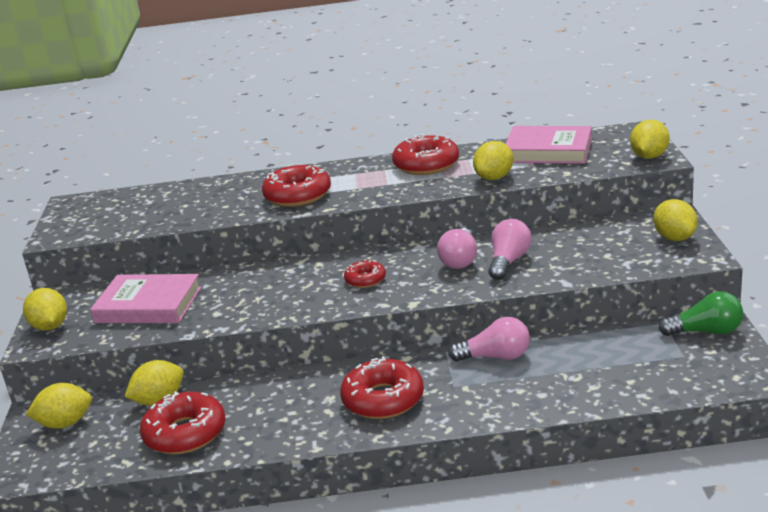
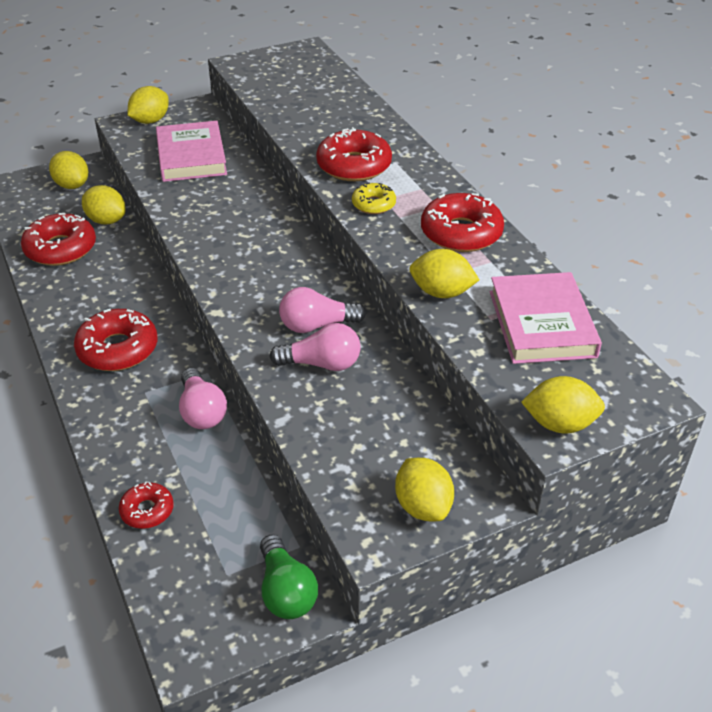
camera: 65 degrees right, 15 degrees up
(362, 192) = (373, 204): none -> yellow donut
(365, 280) = (260, 269): red donut -> red donut (147, 510)
(674, 238) = (423, 506): yellow lemon -> yellow lemon turned 75 degrees counterclockwise

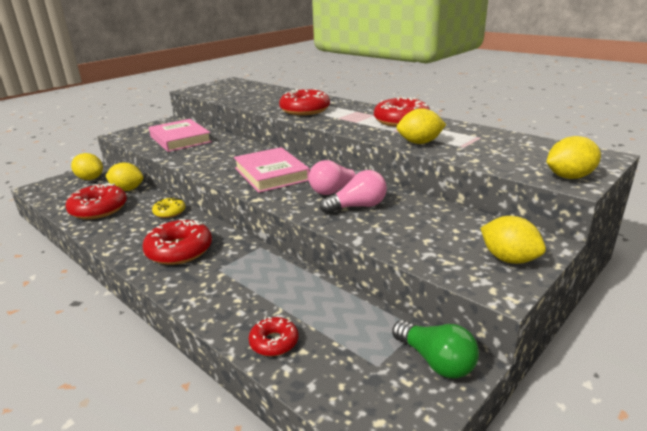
camera: 20 degrees left, 15 degrees down
(150, 121) = (139, 131): yellow lemon -> none
(202, 411) = (273, 269): pink light bulb -> none
(373, 204) = (334, 120): yellow donut -> yellow donut (169, 212)
(542, 324) = (496, 142): pink book -> pink book (271, 174)

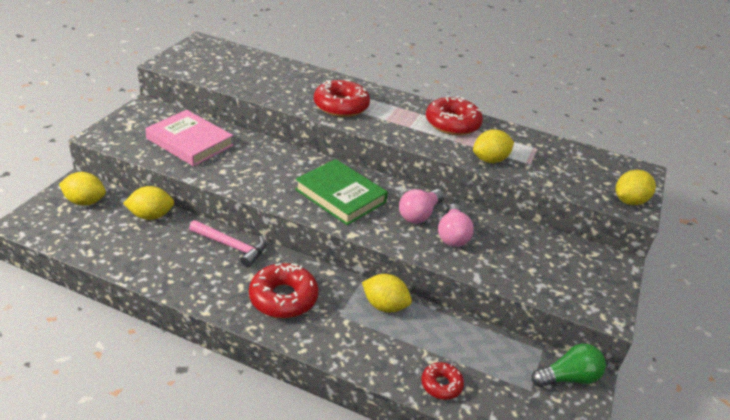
camera: 25 degrees left, 10 degrees up
(99, 209) = (141, 251): red donut -> none
(169, 212) = (231, 246): yellow donut -> pink hammer
(271, 174) = (340, 196): pink book -> green book
(357, 206) = (452, 235): pink light bulb -> pink light bulb turned 135 degrees clockwise
(436, 361) = (568, 378): green light bulb -> green light bulb turned 45 degrees counterclockwise
(508, 259) = (600, 283): yellow lemon -> yellow lemon (384, 306)

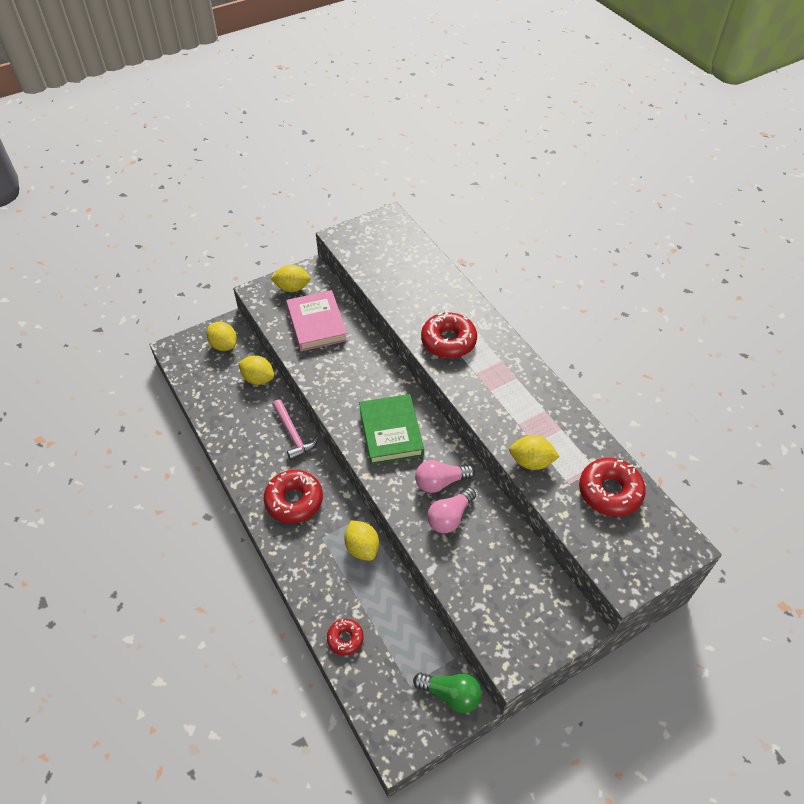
camera: 40 degrees right, 15 degrees up
(452, 124) = (536, 403): red donut -> red donut (610, 492)
(629, 201) = (627, 573): yellow lemon -> yellow lemon (292, 288)

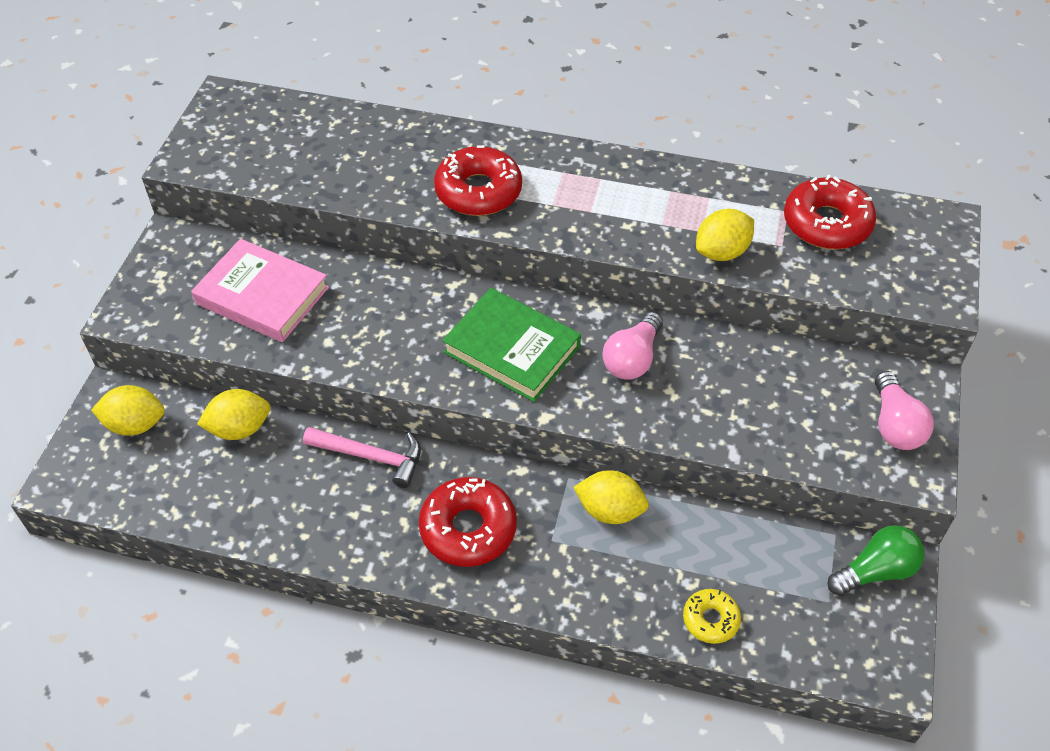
camera: 45 degrees left, 0 degrees up
(292, 288) = (171, 276): yellow lemon -> none
(345, 638) = (710, 619): red donut -> yellow donut
(450, 517) = (686, 386): pink light bulb -> pink light bulb (895, 425)

